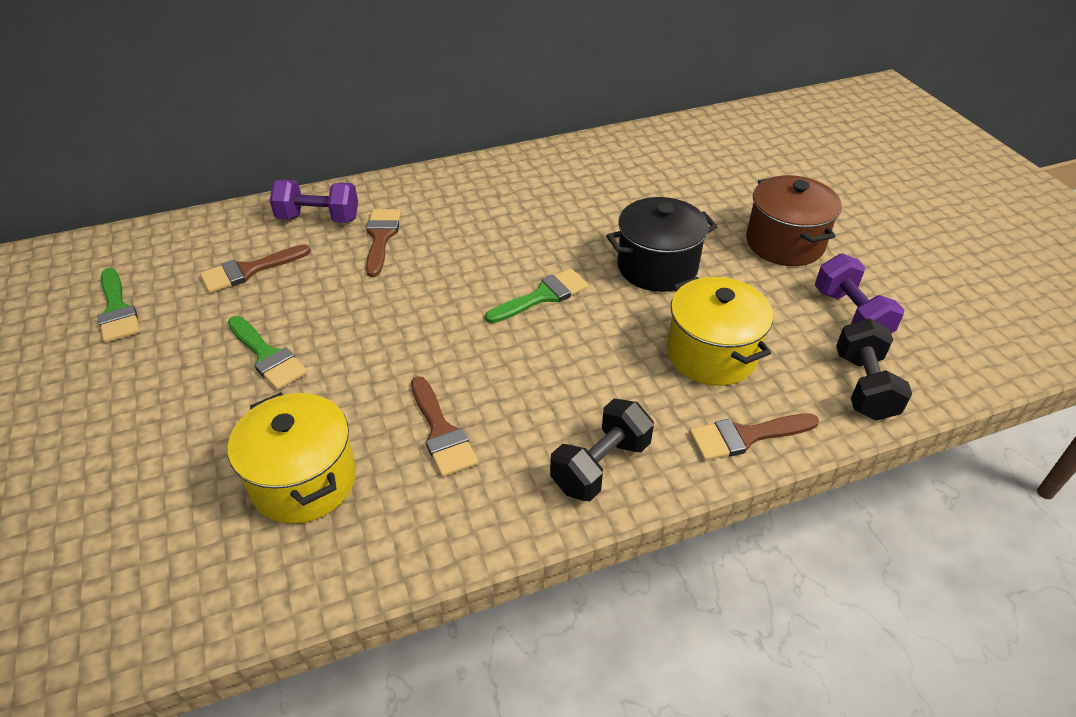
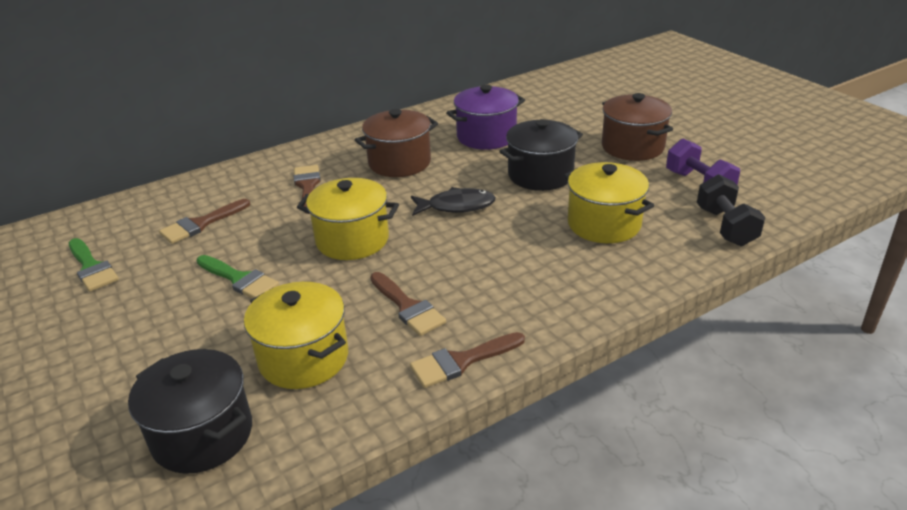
camera: 10 degrees left, 10 degrees down
(165, 563) = (202, 435): none -> black pot
(319, 218) = (249, 181): purple dumbbell -> none
(408, 323) = (352, 240): none -> yellow pot
(496, 221) = (399, 163): none -> brown pot
(543, 296) = (457, 206): green brush -> black fish
(600, 466) = (545, 308): black dumbbell -> none
(610, 199) = (486, 137): none -> purple pot
(745, 436) = (649, 271): brown brush -> brown brush (461, 361)

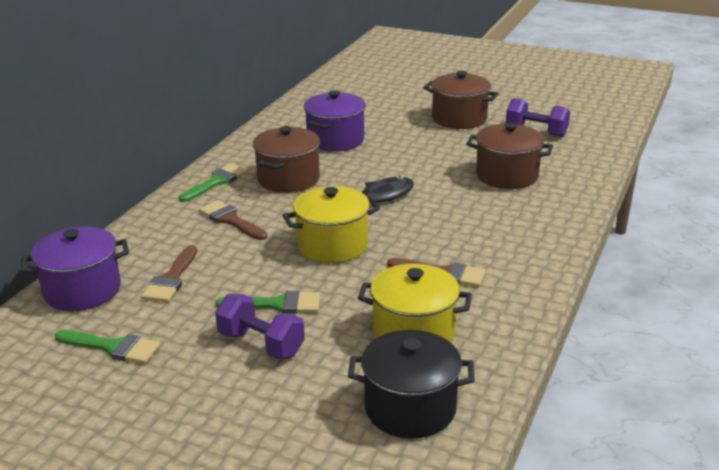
camera: 35 degrees left, 5 degrees down
(136, 210) = (82, 290): none -> purple pot
(182, 311) = (261, 344): none -> purple dumbbell
(342, 148) = (216, 182): none -> green brush
(461, 361) = (527, 291): brown brush -> none
(540, 175) = (417, 156): black pot -> none
(604, 224) = (507, 176): yellow pot -> brown pot
(725, 227) = (585, 154): black dumbbell -> none

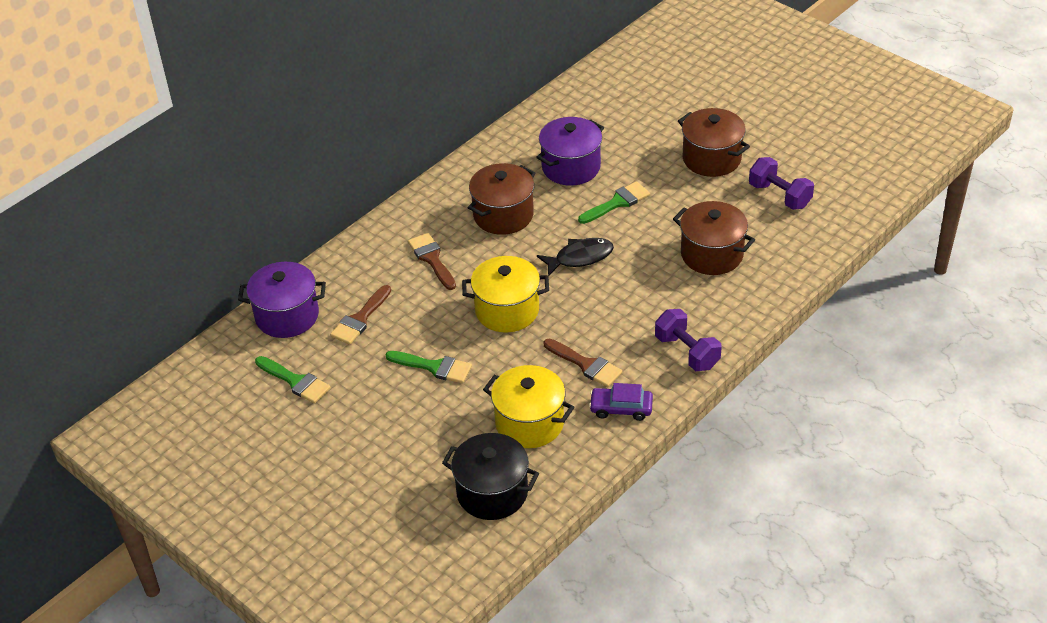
camera: 20 degrees right, 15 degrees up
(216, 182) = (436, 205): green brush -> green brush (617, 202)
(261, 344) = (406, 405): purple dumbbell -> purple dumbbell (687, 352)
(505, 302) = (621, 408): none -> purple car

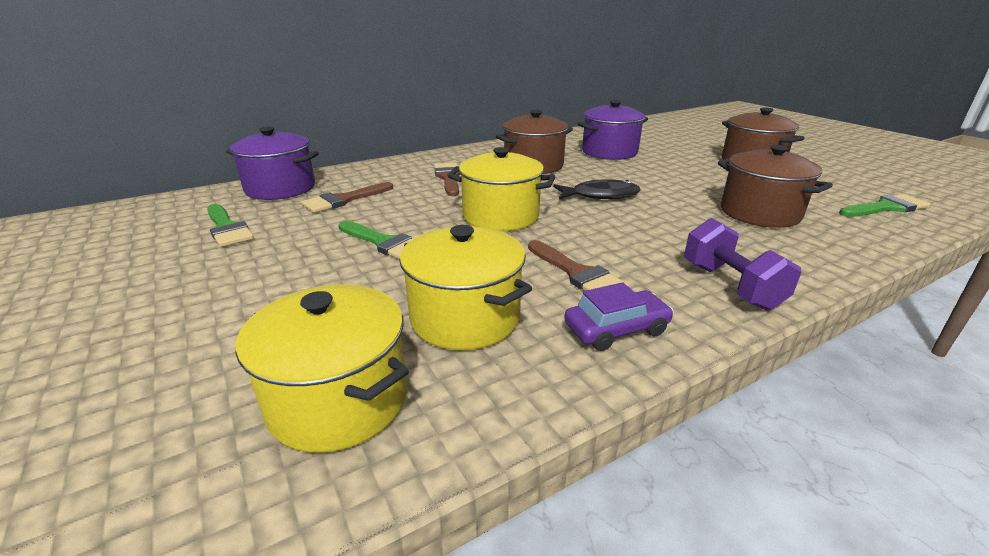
camera: 15 degrees right, 15 degrees down
(492, 492) = (338, 400): black pot -> yellow pot
(617, 202) = (650, 172): green brush -> green brush (885, 207)
(621, 408) = (616, 329): purple car -> purple car turned 135 degrees clockwise
(779, 195) = (836, 188): purple dumbbell -> none

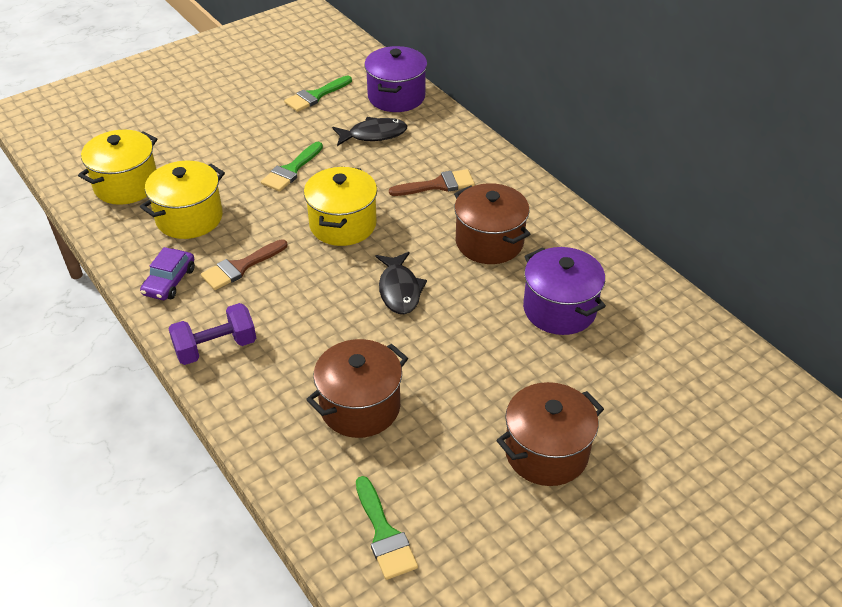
camera: 85 degrees right, 15 degrees up
(344, 200) = (374, 134): brown brush -> black fish
(616, 329) = (169, 281): purple car -> purple car turned 45 degrees clockwise

